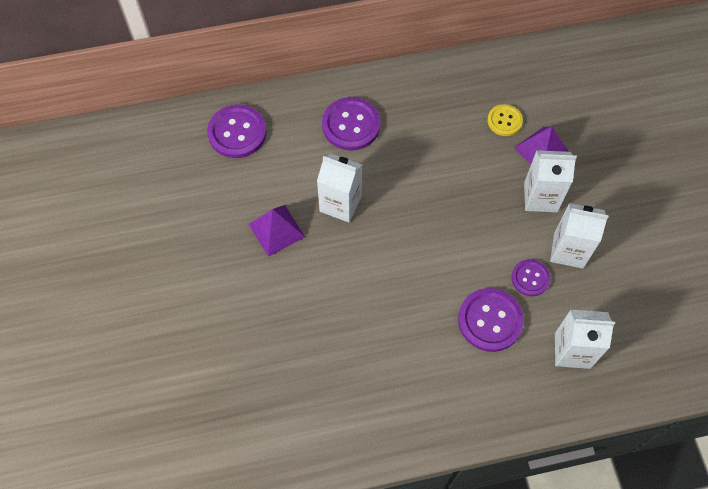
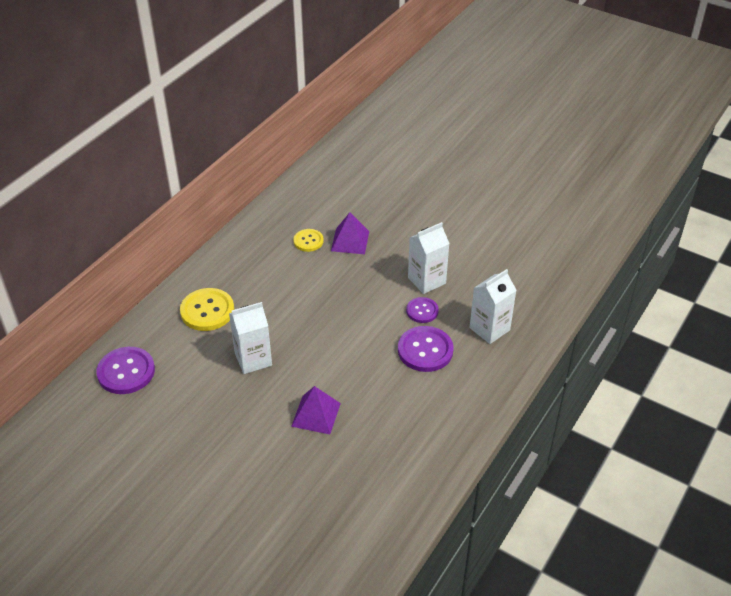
camera: 45 degrees left, 20 degrees down
(276, 230) = (225, 407): purple pyramid -> purple pyramid (316, 414)
(351, 125) = (207, 311): purple button -> yellow button
(540, 197) = (378, 265): white carton -> none

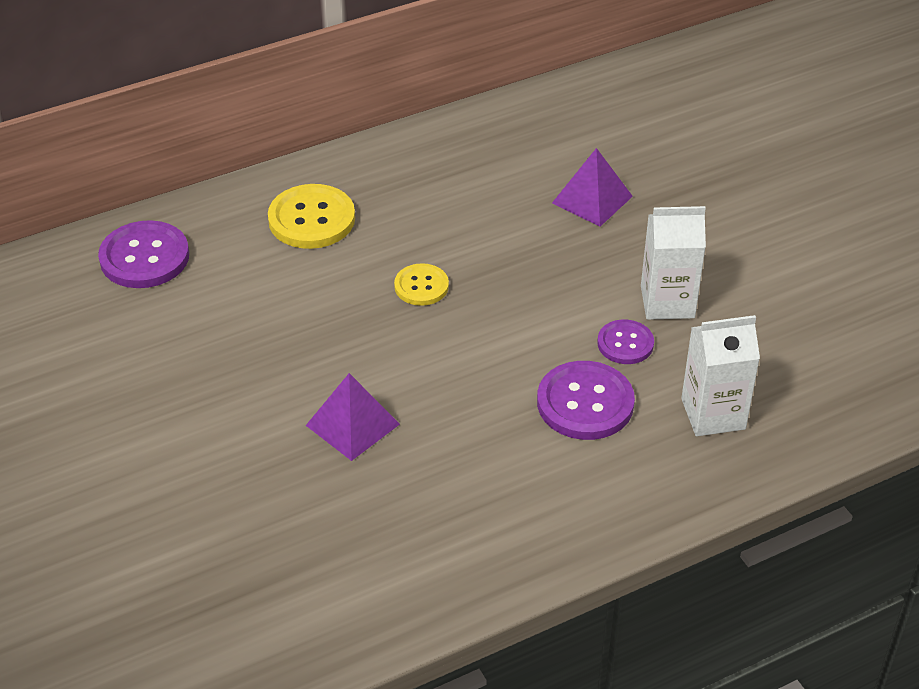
camera: 30 degrees right, 0 degrees up
(253, 359) = (324, 311): white carton -> none
(308, 241) = (529, 176): yellow button -> yellow button (421, 286)

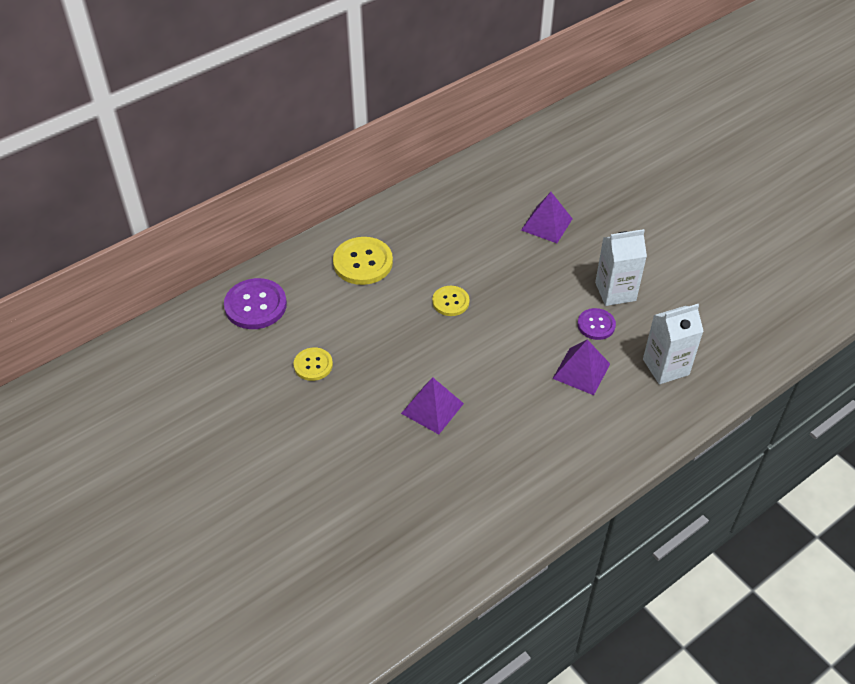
camera: 10 degrees left, 5 degrees up
(201, 345) = (313, 365): none -> yellow button
(585, 403) = (581, 371): purple button -> purple pyramid

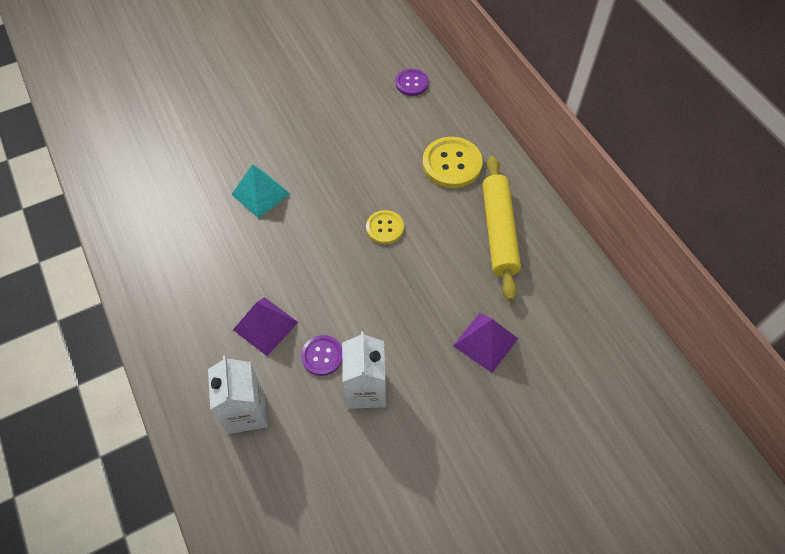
camera: 100 degrees right, 10 degrees up
(255, 305) = (412, 83): purple button -> purple button, size x0.60
(313, 365) = (333, 116): yellow button -> none
(432, 408) = (260, 193): purple pyramid -> turquoise pyramid
(435, 224) = (498, 231): none -> yellow rolling pin

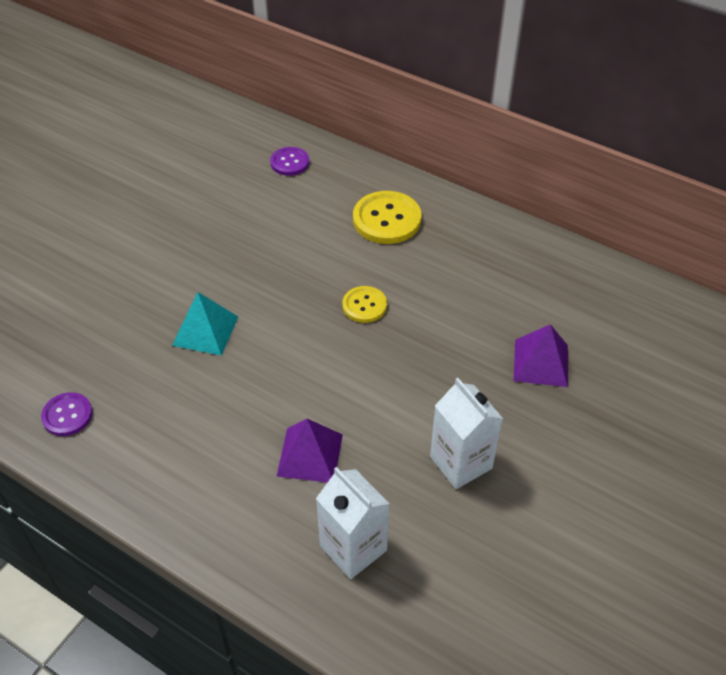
camera: 30 degrees left, 10 degrees down
(322, 356) = (392, 454): purple button -> purple button (67, 415)
(498, 231) = (478, 260): yellow rolling pin -> none

